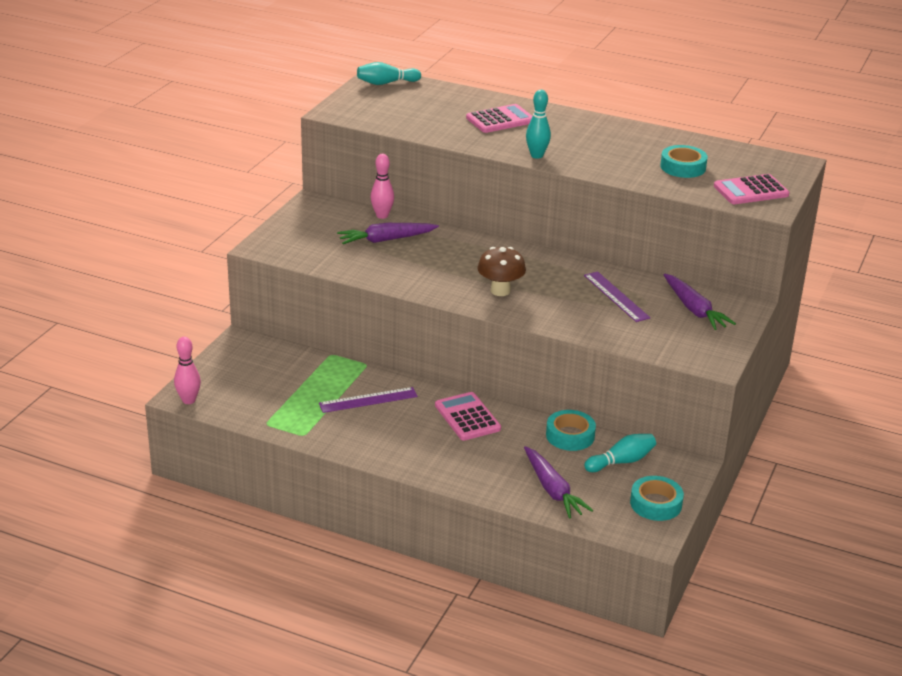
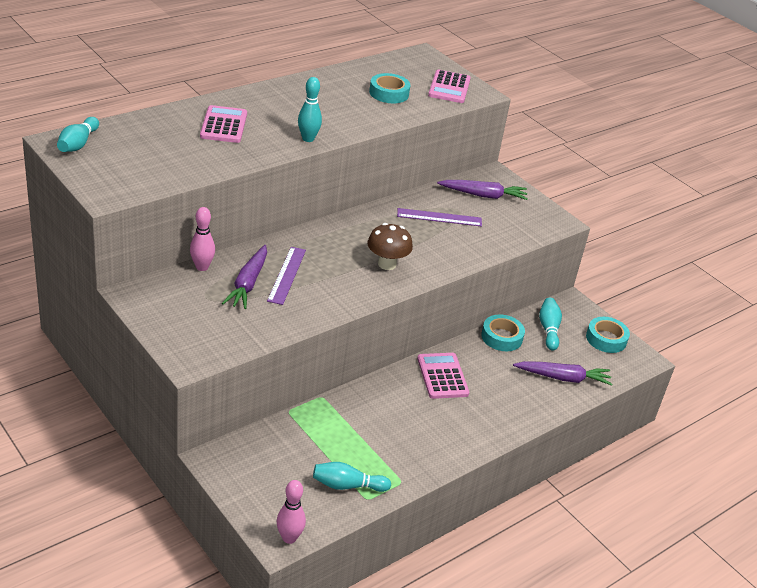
camera: 65 degrees left, 5 degrees up
(272, 409) = (347, 485): none -> turquoise bowling pin
(368, 400) = (377, 420): purple ruler -> purple ruler (287, 275)
(467, 417) = (442, 376): pink calculator -> pink calculator turned 75 degrees clockwise

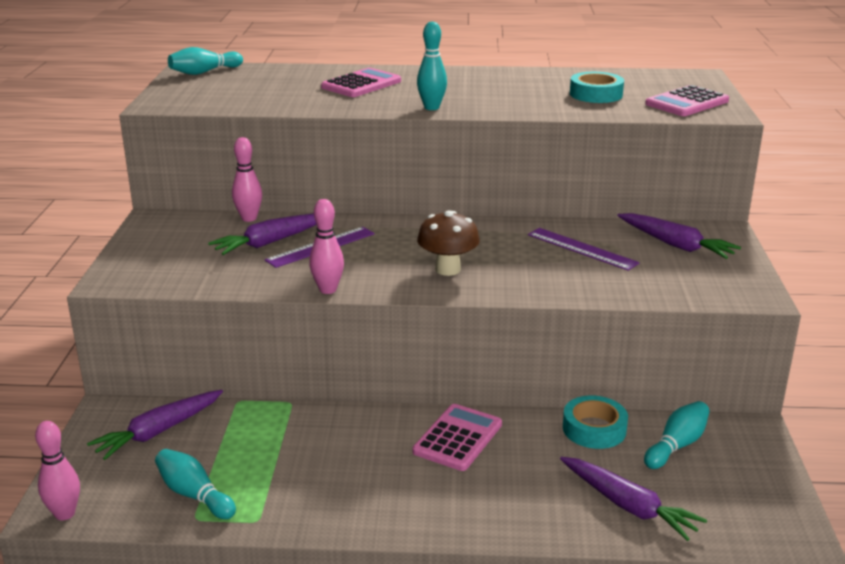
camera: 45 degrees right, 10 degrees down
(268, 457) = (158, 432): none -> purple carrot
(339, 309) = (328, 290): none -> pink bowling pin
(606, 339) = (759, 488): turquoise tape -> none

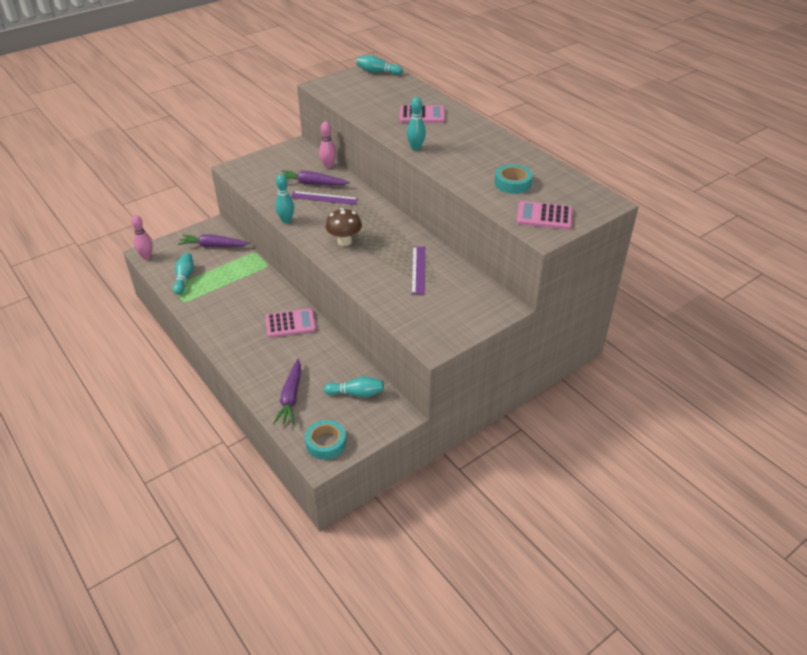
camera: 50 degrees right, 15 degrees up
(328, 290) = (286, 220): pink bowling pin -> turquoise bowling pin
(594, 429) = (342, 361): turquoise tape -> turquoise tape (326, 443)
(675, 245) = (464, 297): purple carrot -> none

